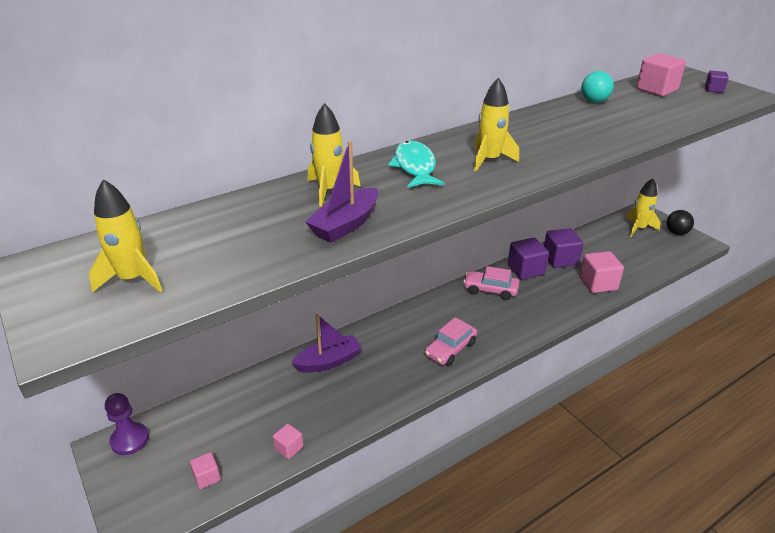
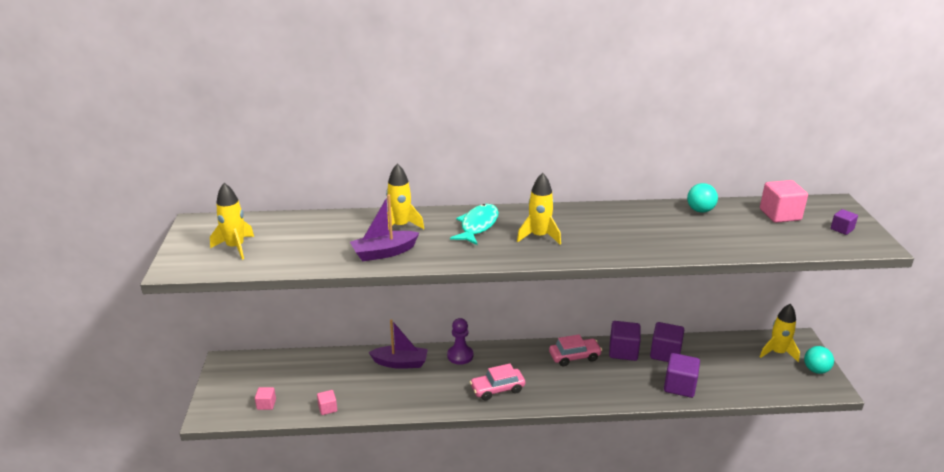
camera: 30 degrees right, 5 degrees down
(130, 440) = (240, 363): purple pawn -> purple pawn (460, 356)
(490, 290) = (574, 356): pink car -> pink car turned 120 degrees clockwise
(598, 283) = (679, 386): pink cube -> purple cube
(676, 233) = (816, 370): black ball -> turquoise ball

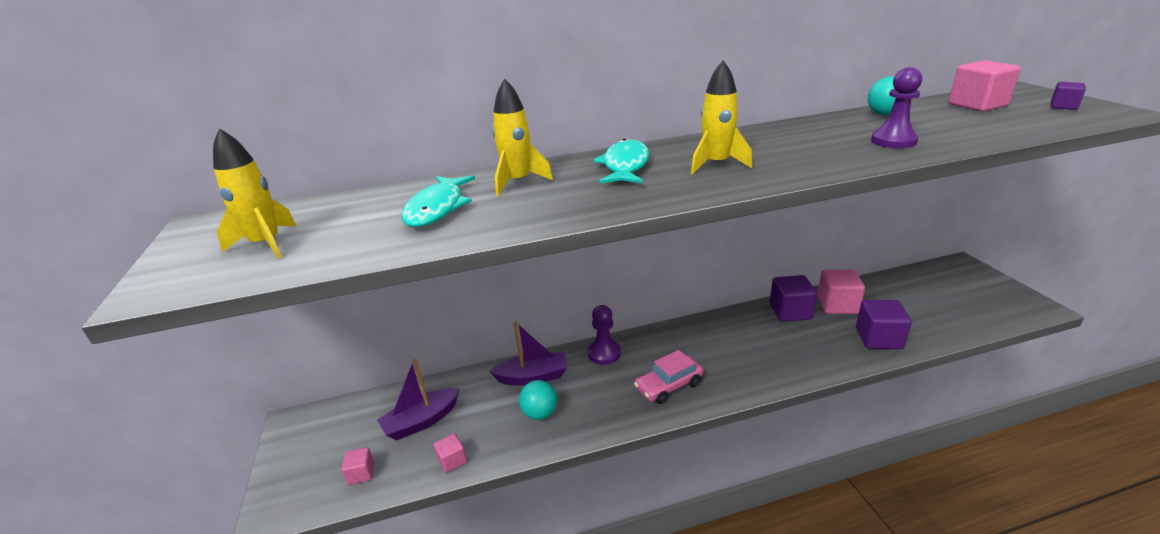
camera: 10 degrees left, 0 degrees up
(342, 239) = (437, 209): none -> turquoise fish
(384, 253) = (509, 214): purple boat -> purple boat (421, 421)
(574, 356) = (739, 328): pink car -> none
(665, 353) = (837, 305): purple cube -> pink cube
(678, 239) = (893, 141): none -> purple pawn
(777, 352) = (952, 282): yellow rocket -> none
(816, 370) = (1005, 292): turquoise ball -> turquoise ball (540, 413)

